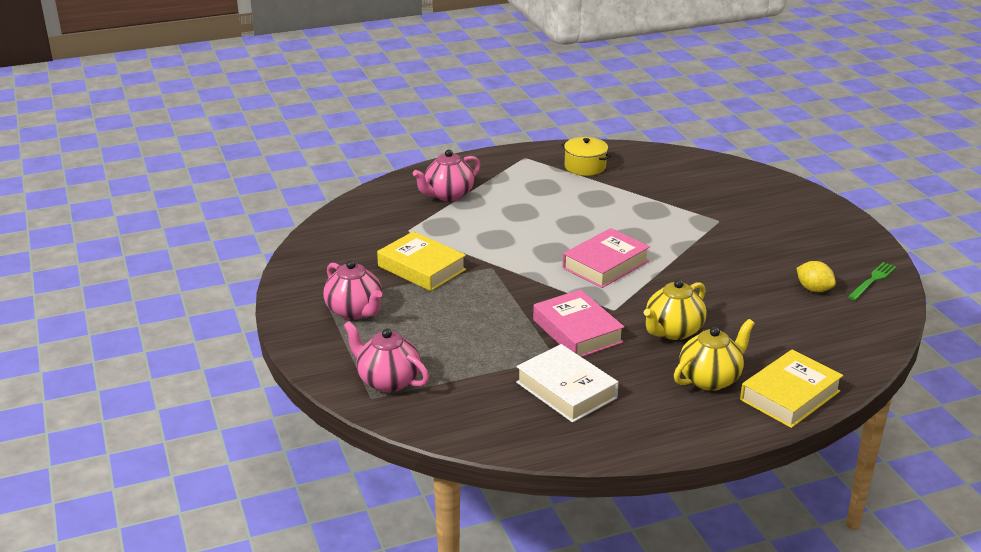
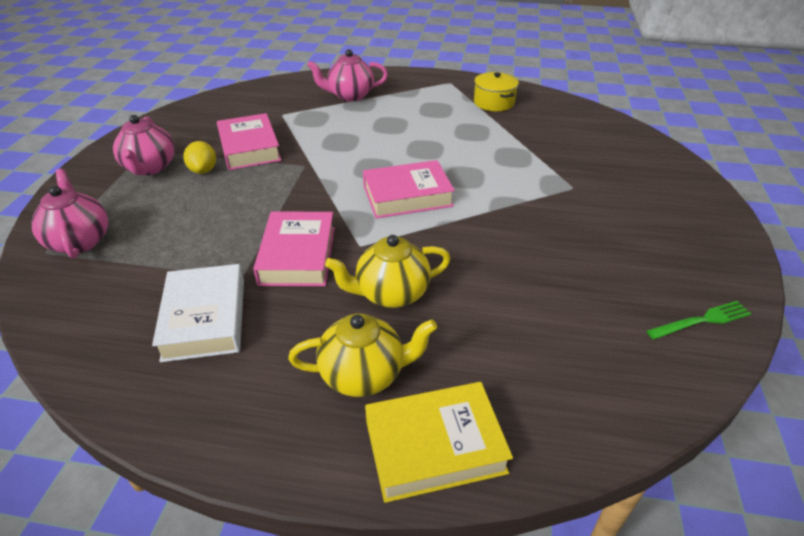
camera: 30 degrees right, 10 degrees up
(422, 268) = (249, 148): yellow book -> pink book
(813, 289) = (610, 304): yellow lemon -> yellow lemon (203, 170)

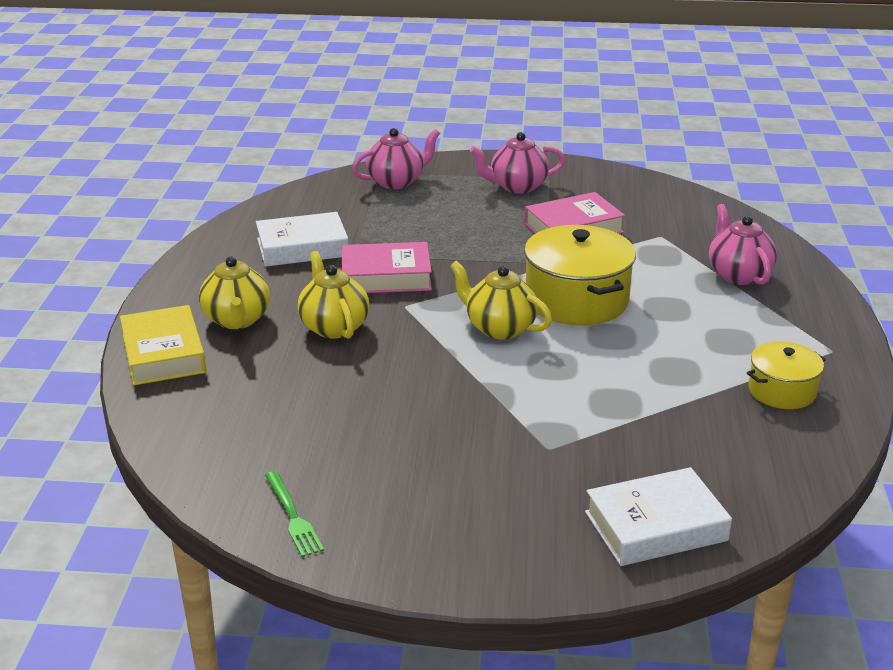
camera: 85 degrees right, 10 degrees down
(203, 170) = (520, 212): yellow lemon -> none
(370, 158) = (576, 300): none -> yellow pot
(407, 196) = (499, 328): pink book -> yellow teapot
(643, 158) = (655, 526): none -> white book

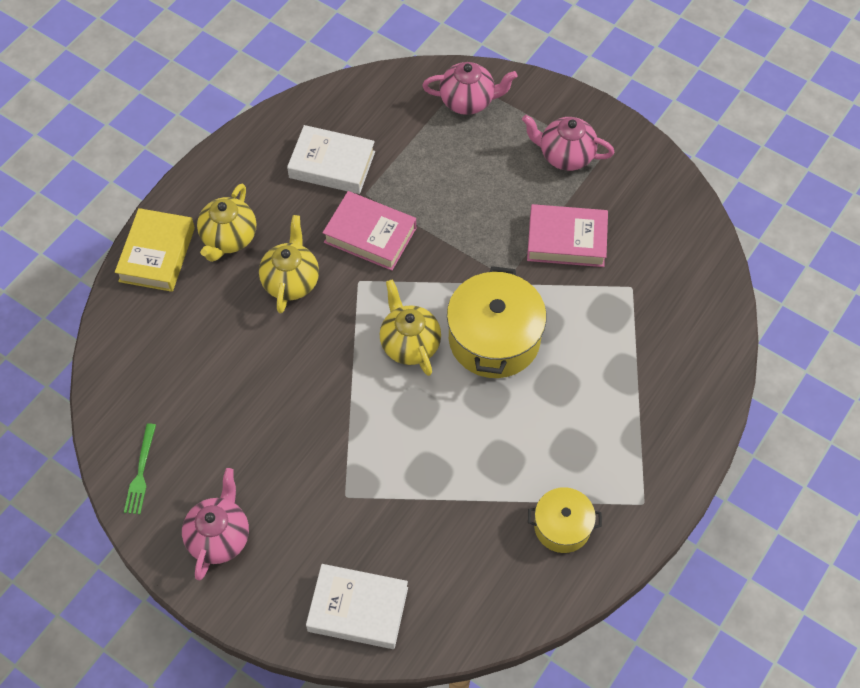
camera: 30 degrees right, 30 degrees up
(738, 275) = (652, 371): pink teapot -> pink teapot (219, 537)

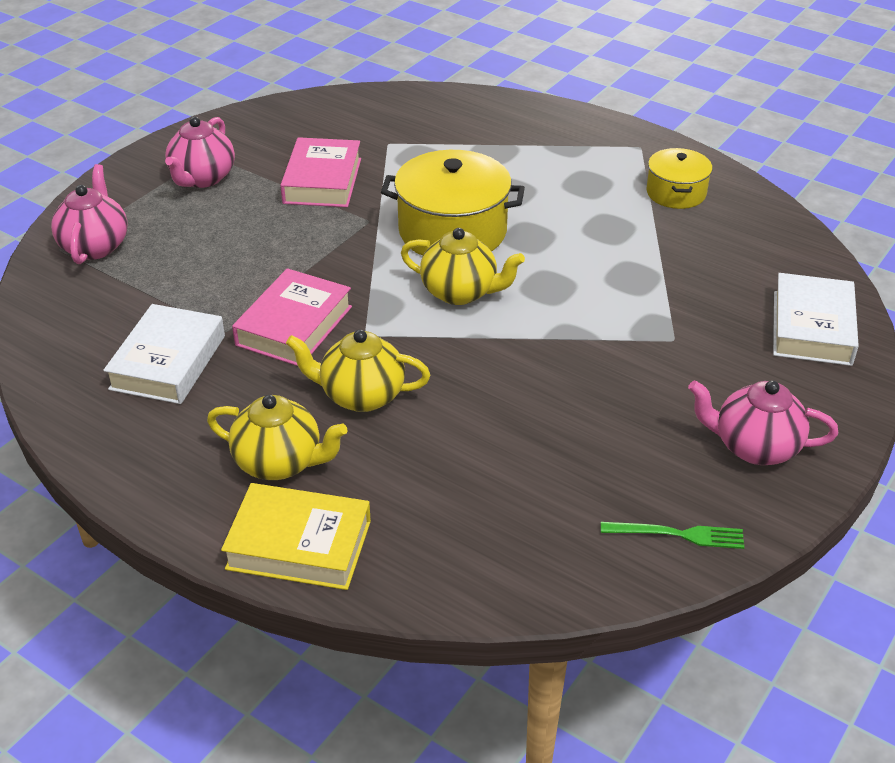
camera: 90 degrees left, 20 degrees down
(409, 344) = (460, 292): yellow teapot -> yellow teapot turned 135 degrees counterclockwise

